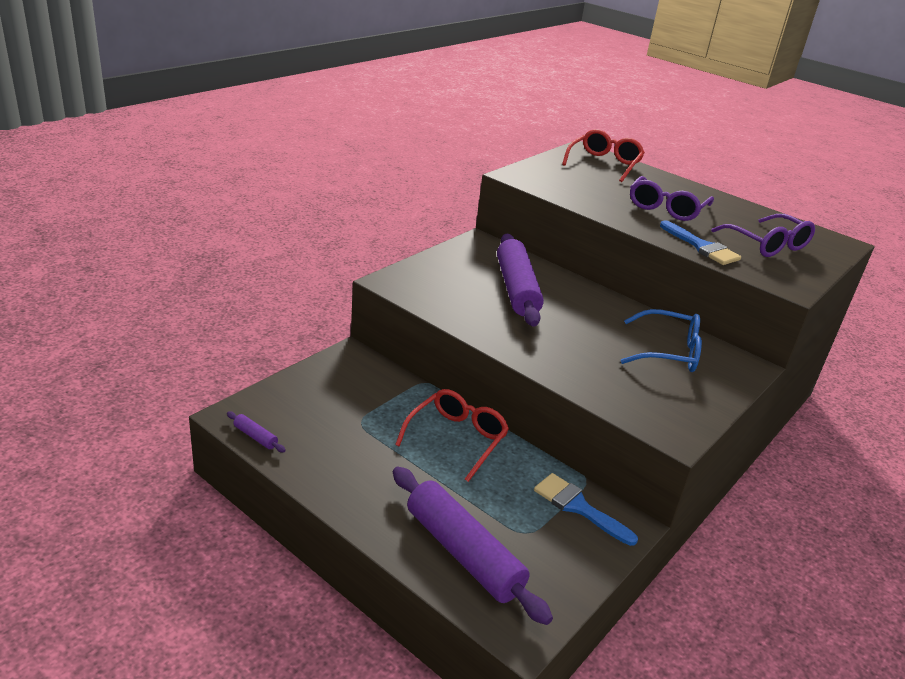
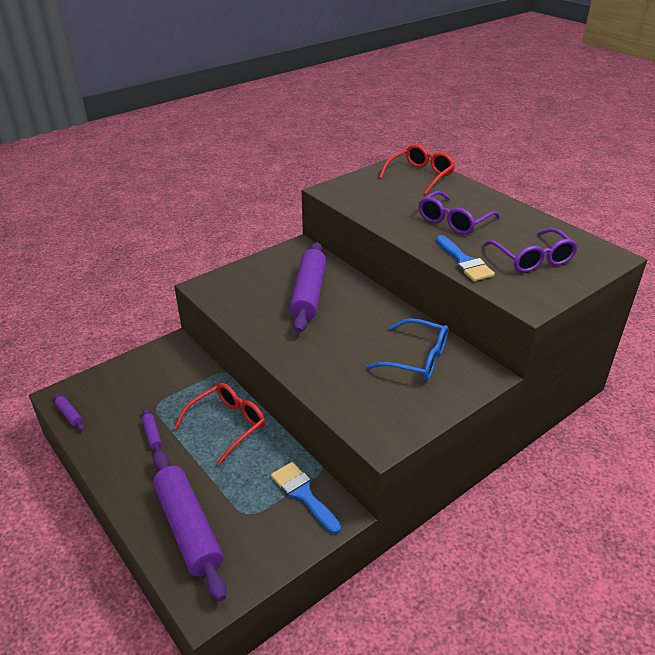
camera: 15 degrees right, 5 degrees up
(371, 454) = (152, 435): none -> purple rolling pin

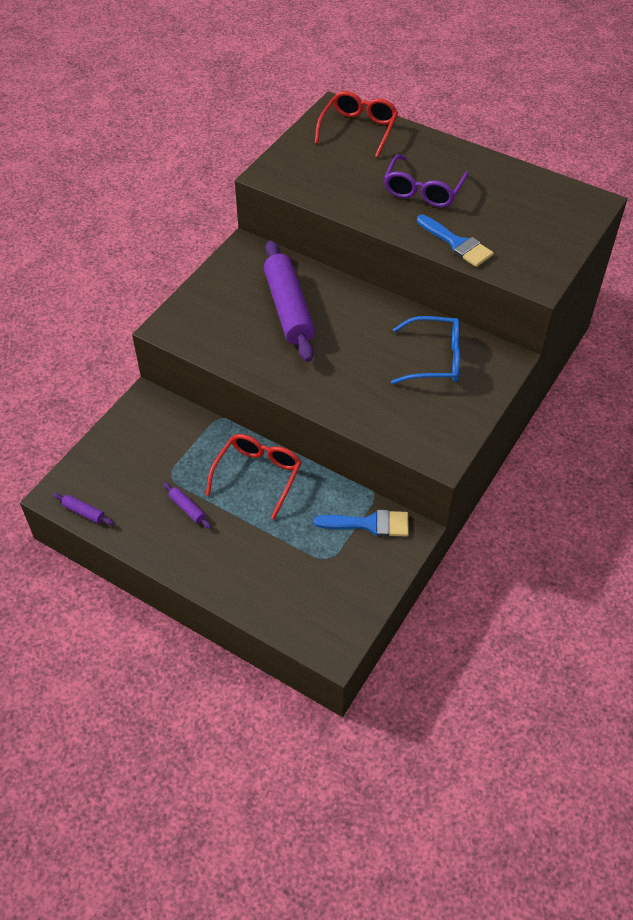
camera: 20 degrees left, 15 degrees up
(188, 528) = (279, 588): purple rolling pin -> none
(303, 494) = (369, 524): blue brush -> blue brush turned 150 degrees clockwise
(532, 259) = (520, 224): purple glasses -> none

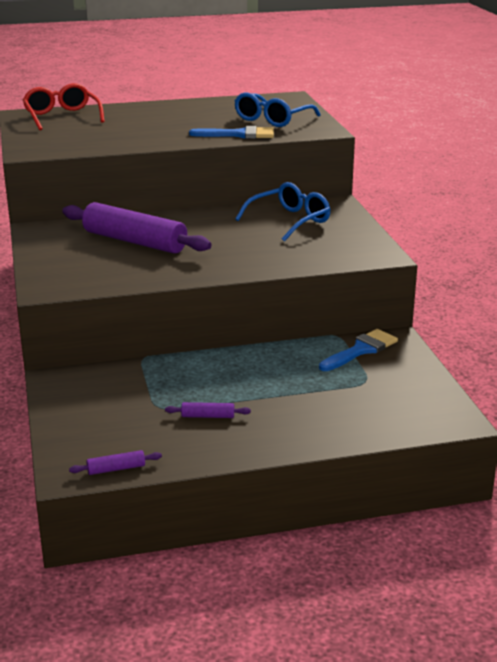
camera: 45 degrees left, 25 degrees down
(257, 476) = (233, 370): red glasses -> none
(423, 190) = (167, 124): purple glasses -> none
(521, 234) = (272, 119): none -> blue glasses

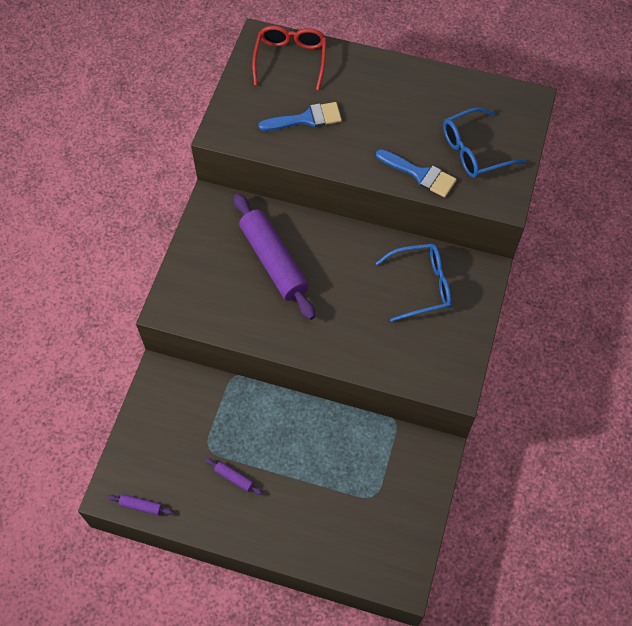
camera: 30 degrees right, 35 degrees up
(361, 350) = (399, 452): blue brush -> blue brush (306, 119)

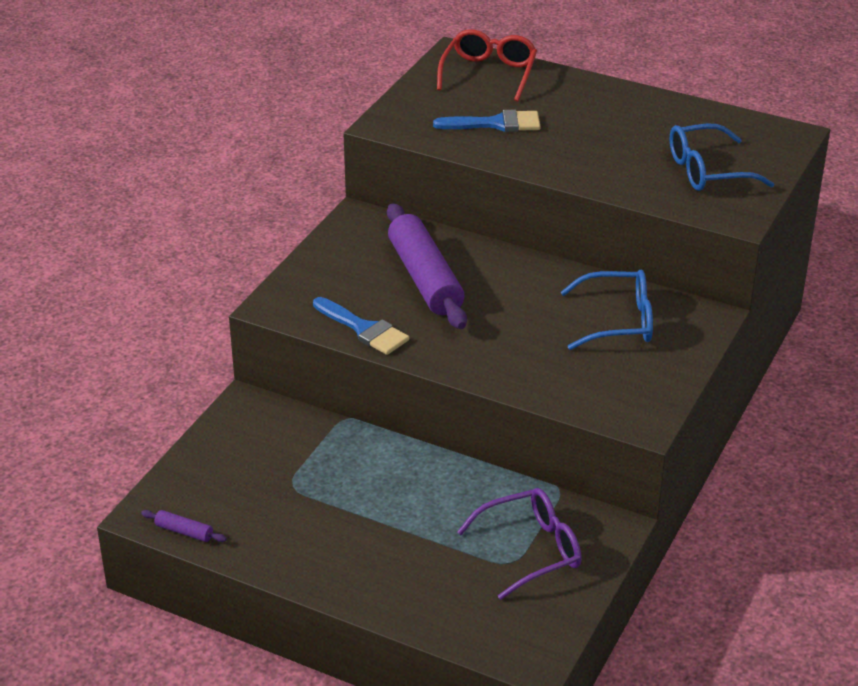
camera: 10 degrees right, 25 degrees down
(234, 478) = (319, 519): purple rolling pin -> none
(385, 483) = (530, 550): none -> purple glasses
(420, 174) = (631, 184): blue brush -> blue brush (363, 329)

